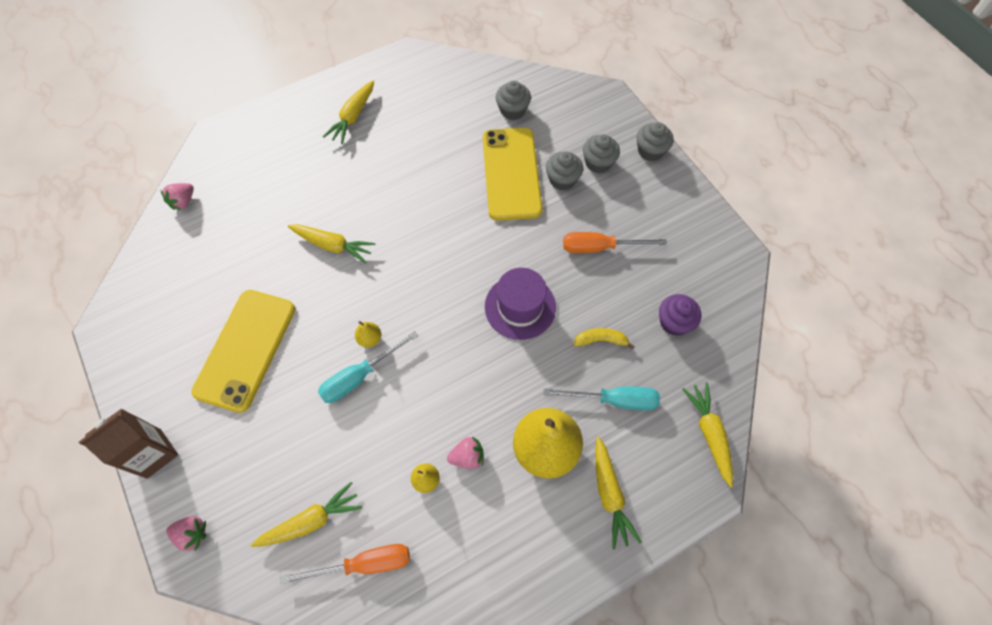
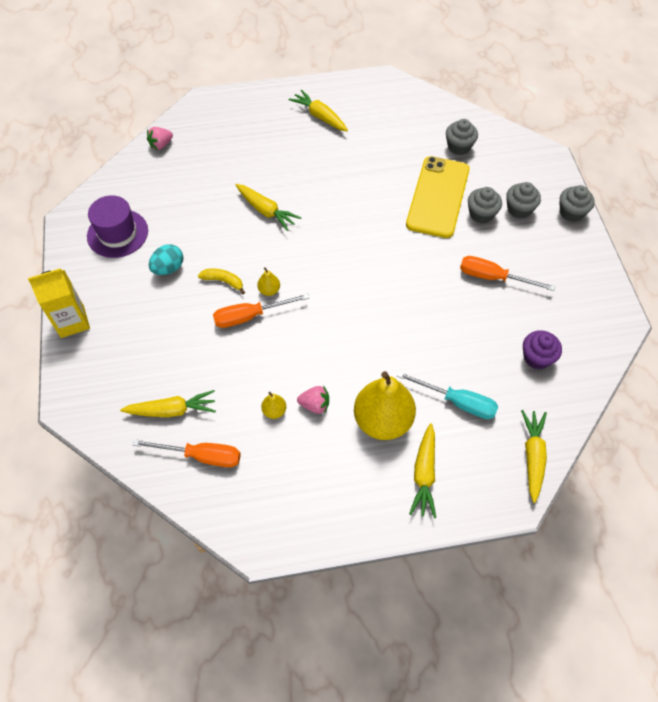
camera: 20 degrees right, 5 degrees down
(154, 453) = (72, 322): brown carton -> yellow carton
(192, 534) = (79, 389): pink strawberry -> none
(245, 349) = (168, 268): yellow phone -> turquoise egg
(353, 117) = (320, 116): yellow carrot -> yellow carrot turned 90 degrees clockwise
(359, 376) = (250, 316): turquoise screwdriver -> orange screwdriver
(520, 307) = (404, 304): purple hat -> purple hat (117, 233)
(601, 340) = (464, 351): yellow banana -> yellow banana (223, 281)

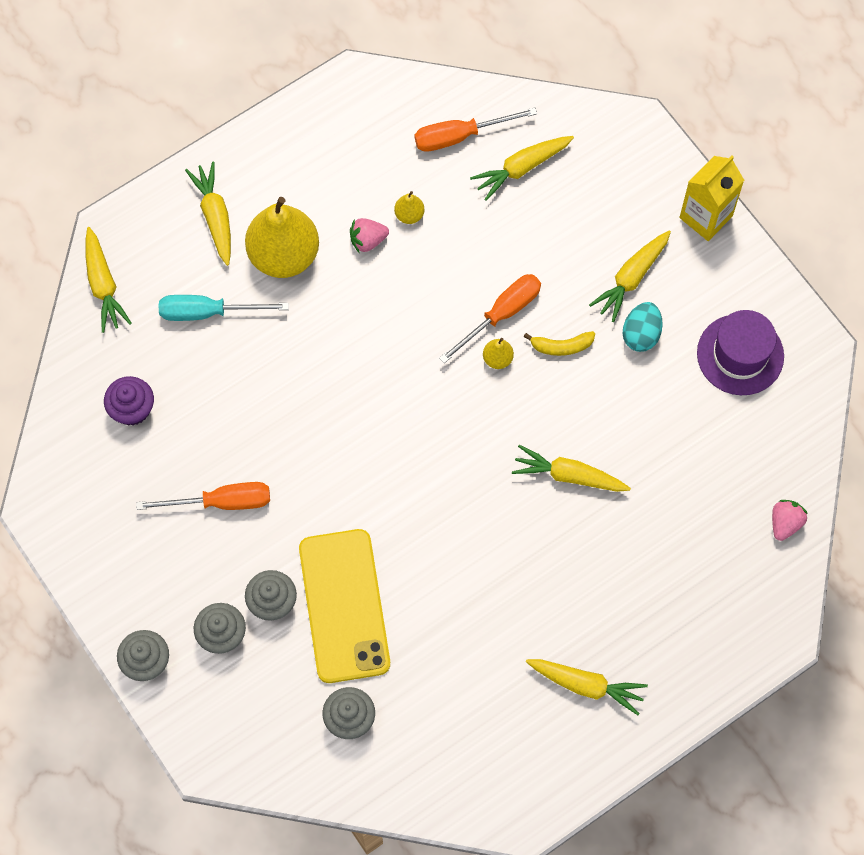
camera: 155 degrees right, 10 degrees up
(150, 304) = (631, 278): none -> yellow carrot

